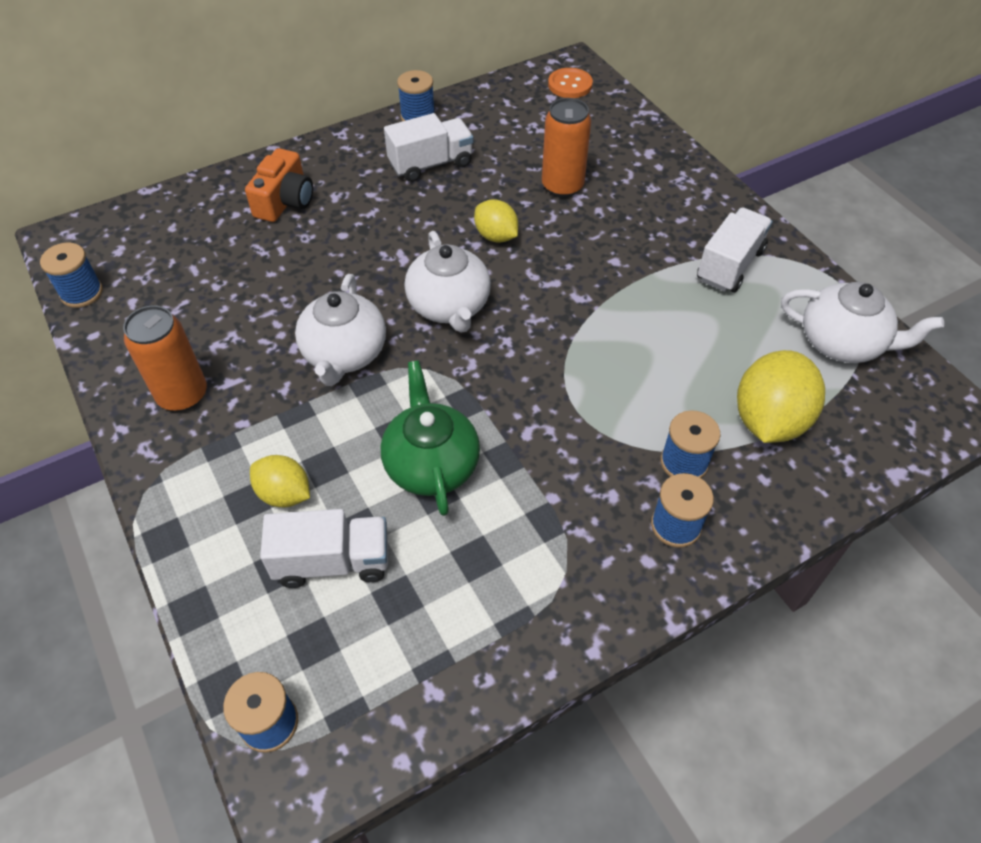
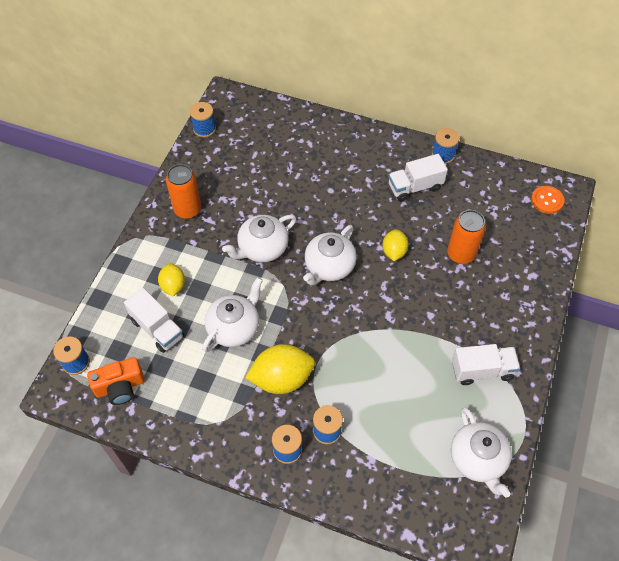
camera: 50 degrees right, 5 degrees up
(285, 201) = (328, 151): orange camera -> orange camera (120, 387)
(431, 164) = (415, 187): white truck -> white truck turned 135 degrees clockwise
(431, 464) = (234, 327): green teapot -> white teapot
(769, 420) = (388, 453): yellow lemon -> yellow lemon (282, 378)

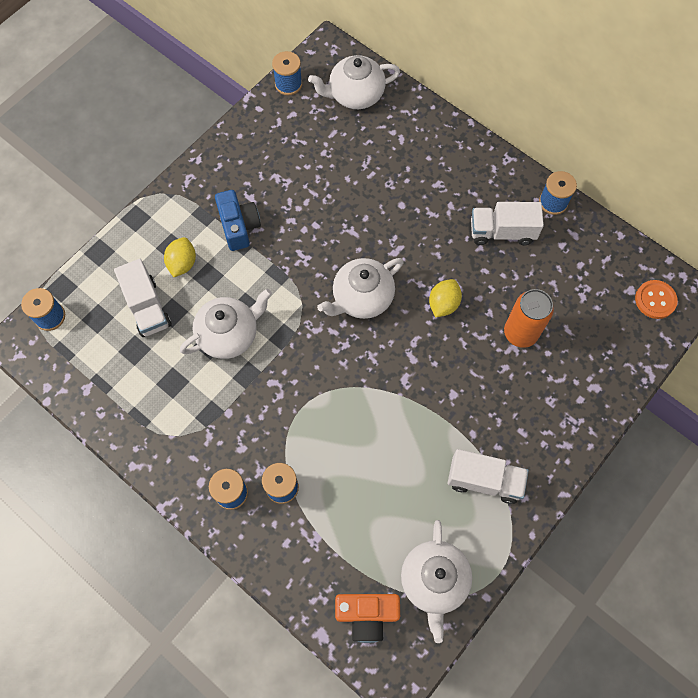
camera: 20 degrees right, 10 degrees up
(120, 387) = (85, 360): orange camera -> orange camera (367, 615)
(187, 209) = (232, 178): orange can -> none
(208, 244) = (239, 226): none -> blue camera
(262, 248) = (296, 251): white teapot -> white teapot (355, 95)
(282, 378) = (257, 411): yellow lemon -> none

